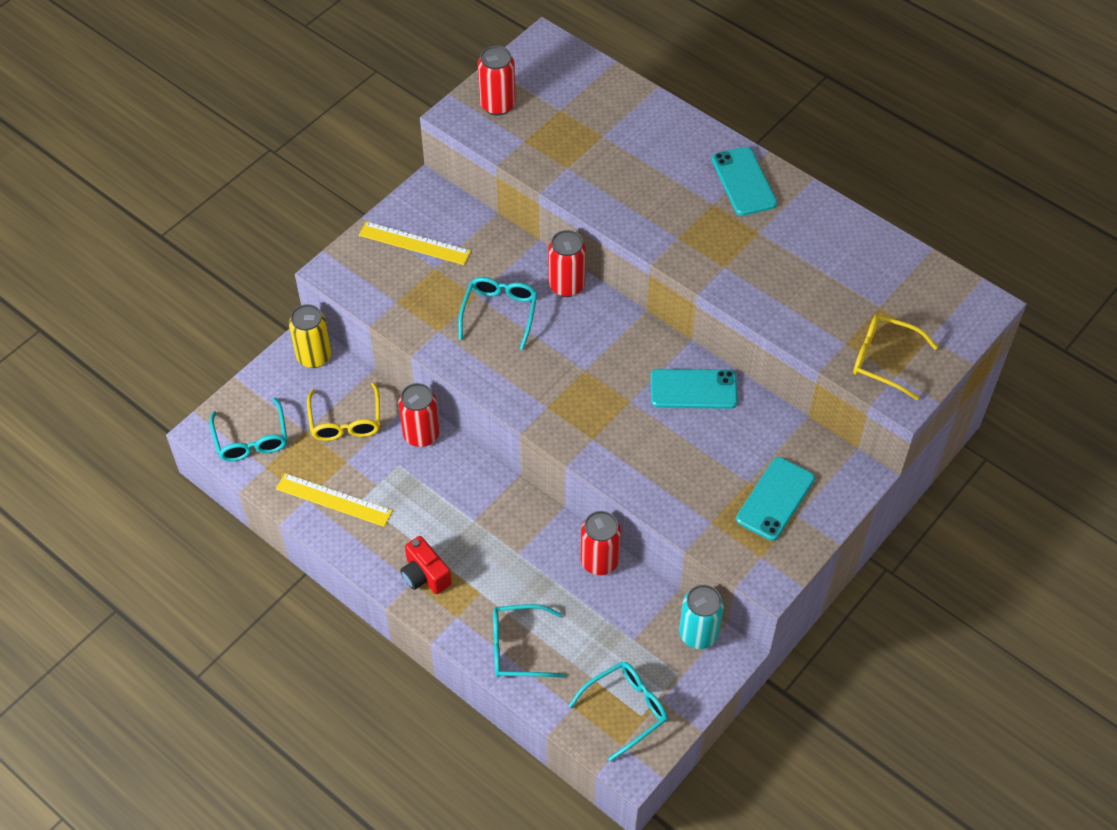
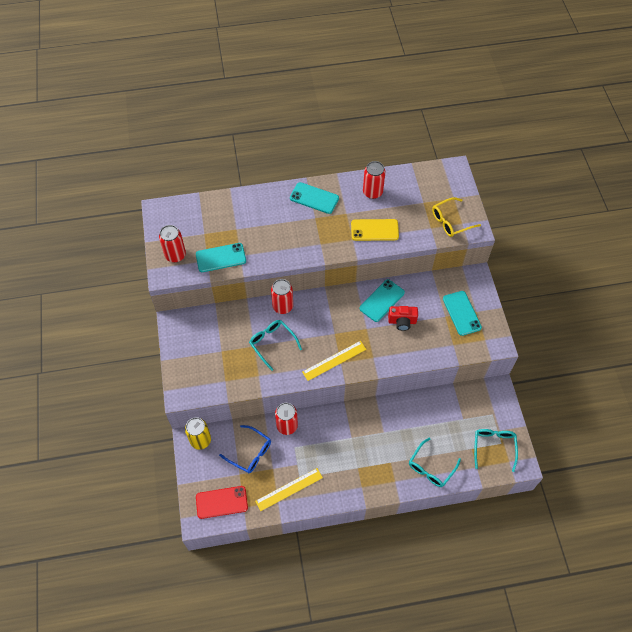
camera: 50 degrees left, 5 degrees up
(251, 439) = (221, 502): turquoise glasses -> red phone
(345, 421) = (250, 452): yellow glasses -> blue glasses
(414, 243) = (199, 349): yellow ruler -> yellow ruler (334, 360)
(425, 575) = (363, 479): red camera -> red camera (402, 321)
(542, 151) = (221, 257): none -> turquoise phone
(599, 561) = (414, 403): red can -> red can (372, 192)
(698, 634) = (480, 392): turquoise can -> none
(767, 281) = (374, 230): none -> yellow phone

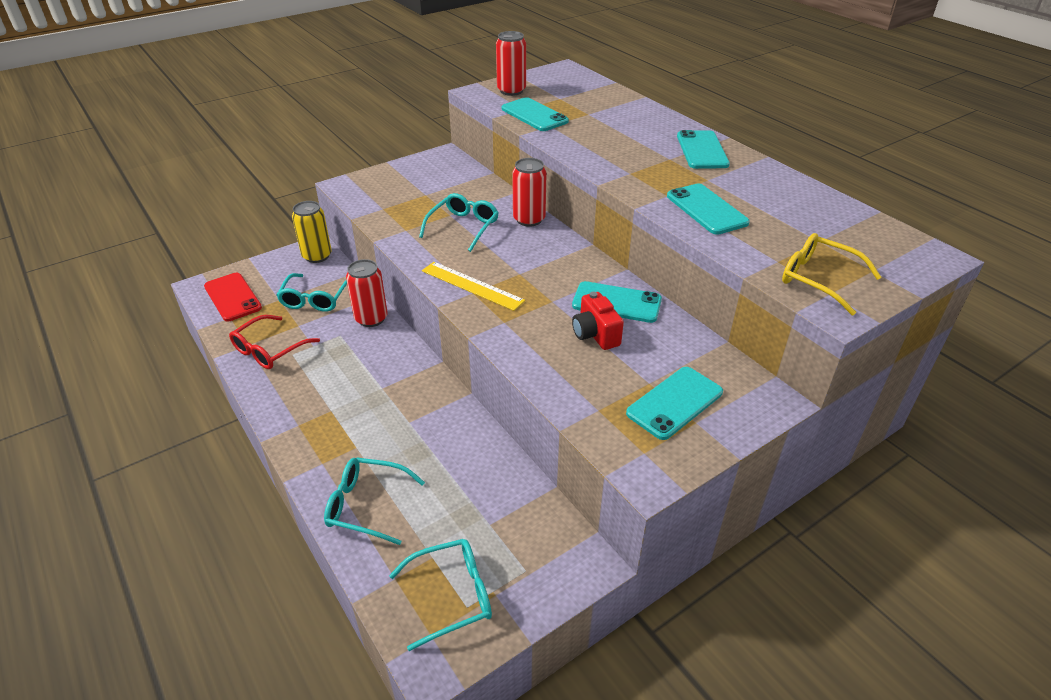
camera: 65 degrees right, 20 degrees down
(250, 452) = (315, 299): blue glasses -> turquoise glasses
(289, 489) = (270, 349): yellow ruler -> red glasses
(372, 192) = (774, 191): red can -> none
(374, 230) = (706, 209): yellow phone -> turquoise phone

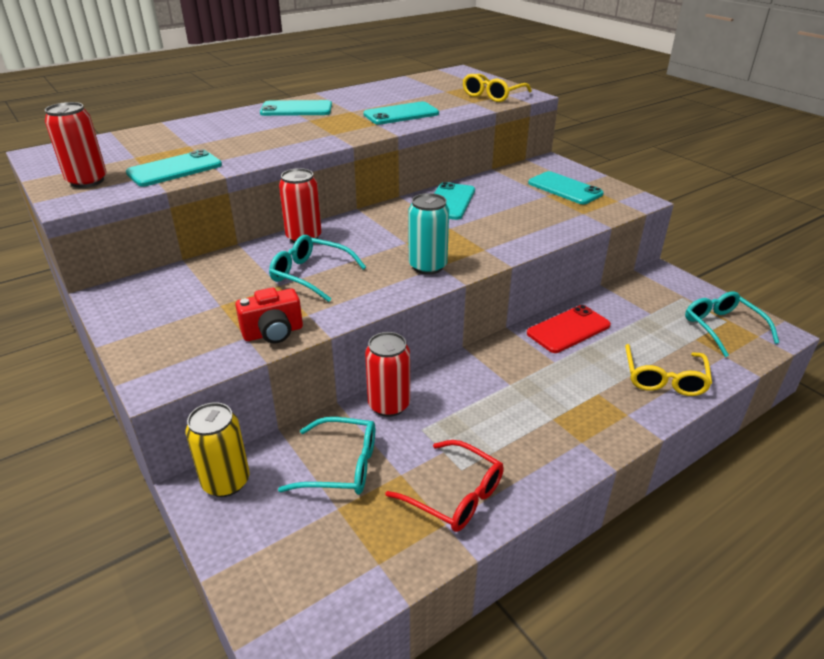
camera: 90 degrees left, 5 degrees down
(233, 297) = (323, 574): red phone -> red phone (568, 329)
(367, 505) = (664, 378): turquoise glasses -> yellow glasses
(472, 285) = (427, 266): yellow ruler -> turquoise can
(595, 334) = (495, 211): red camera -> red camera (273, 333)

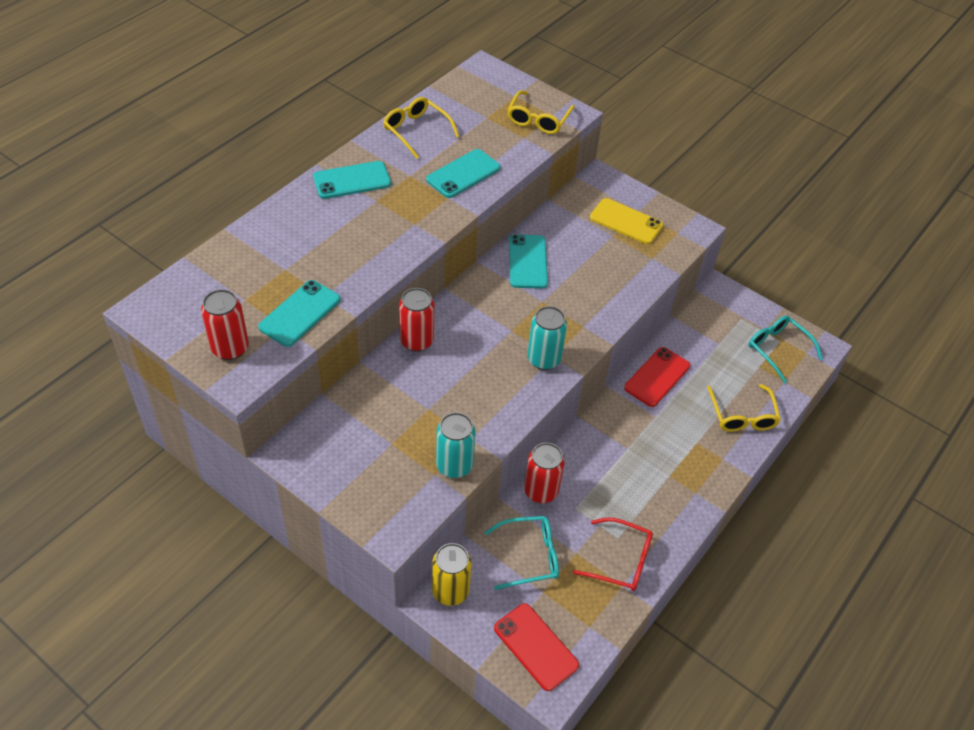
camera: 20 degrees left, 15 degrees up
(273, 333) = (454, 465): red camera -> turquoise can
(293, 571) = (535, 647): none -> red phone
(311, 275) = (449, 390): turquoise glasses -> none
(376, 92) = (416, 131): none -> yellow glasses
(565, 188) = (626, 221): turquoise phone -> yellow phone

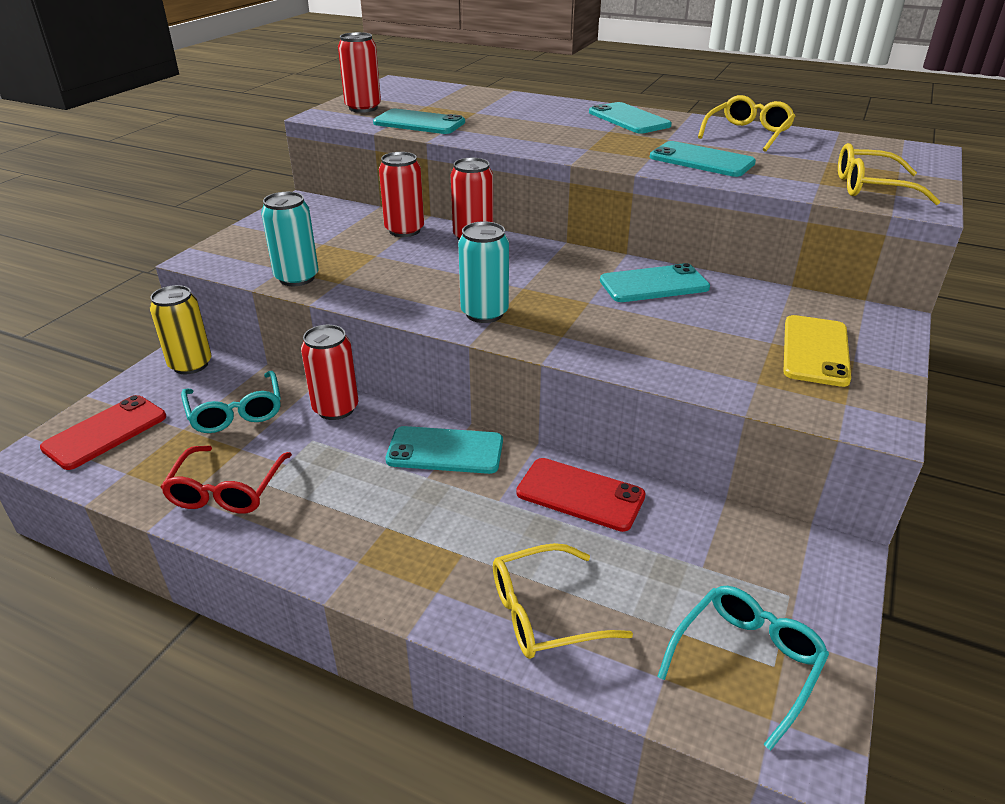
camera: 80 degrees right, 15 degrees down
(385, 383) = (404, 230): none -> red can
(603, 434) = (445, 451): none -> turquoise phone

